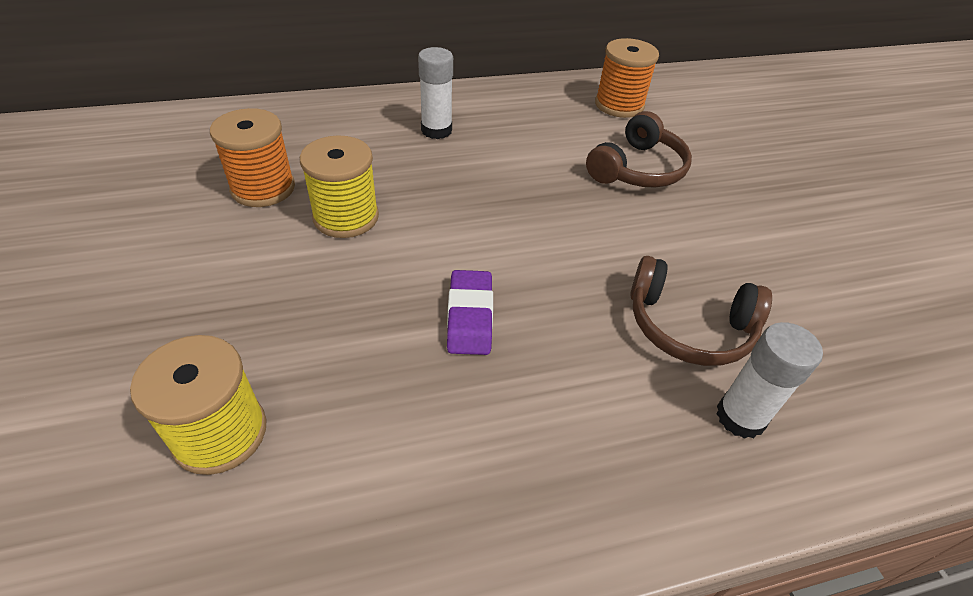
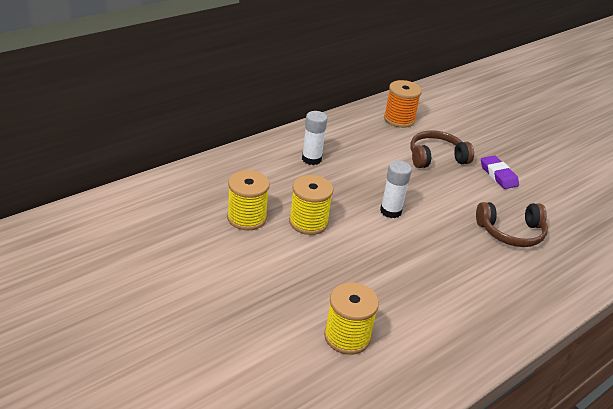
camera: 25 degrees left, 10 degrees down
(263, 188) = (247, 218): orange spool -> yellow spool
(470, 316) = (413, 255): purple eraser -> purple eraser (498, 175)
(638, 169) = (436, 157): brown headphones -> brown headphones turned 120 degrees counterclockwise
(740, 417) = (554, 264): white glue stick -> white glue stick (390, 211)

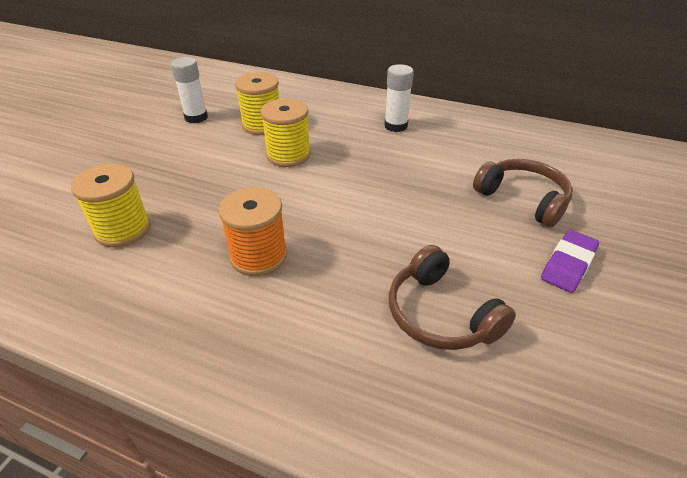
camera: 65 degrees right, 5 degrees up
(390, 211) = (365, 197): white glue stick -> white glue stick (196, 117)
(399, 119) = (559, 151): orange spool -> orange spool (258, 256)

